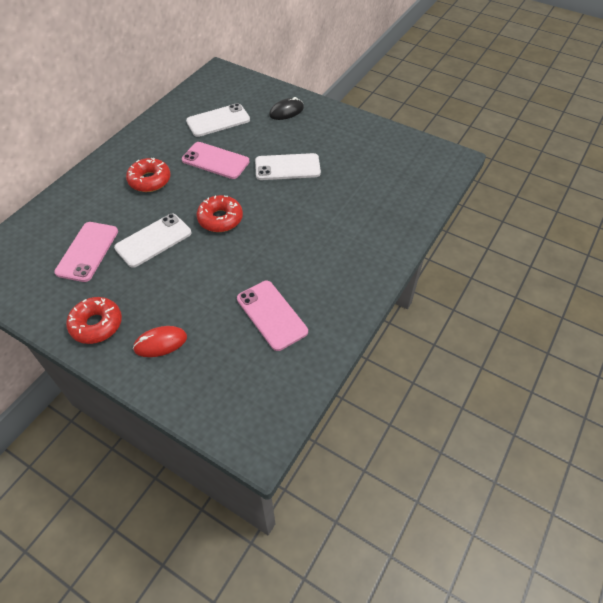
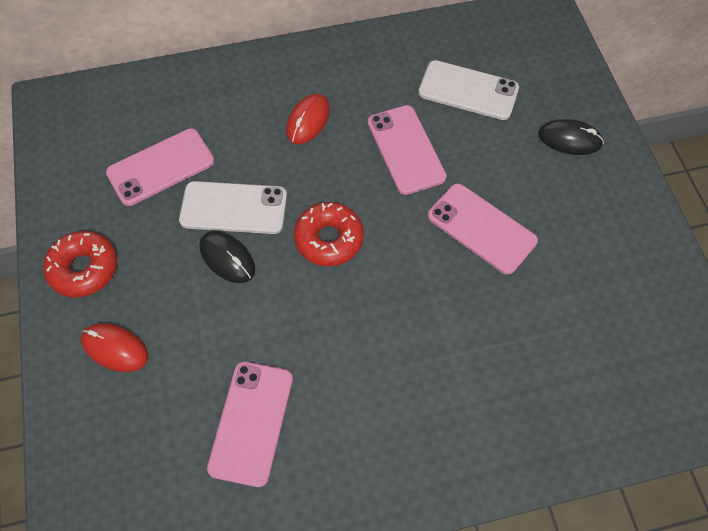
camera: 45 degrees right, 10 degrees up
(150, 180) = (308, 121): red donut -> red mouse
(176, 262) = (227, 258): none -> black mouse
(287, 167) = (481, 228): white phone -> pink phone

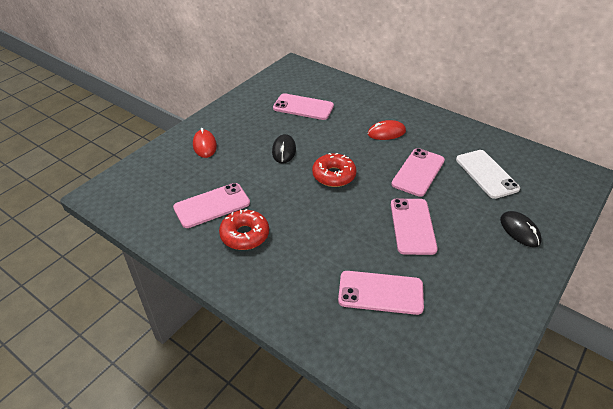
camera: 50 degrees right, 20 degrees down
(84, 268) = (231, 116): red donut -> red donut (245, 235)
(234, 208) = (311, 138): white phone -> none
(547, 339) = (380, 292): none -> pink phone

